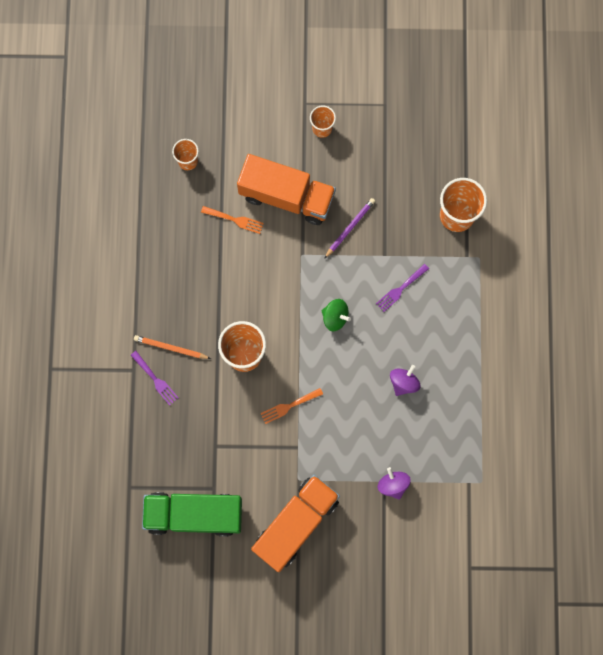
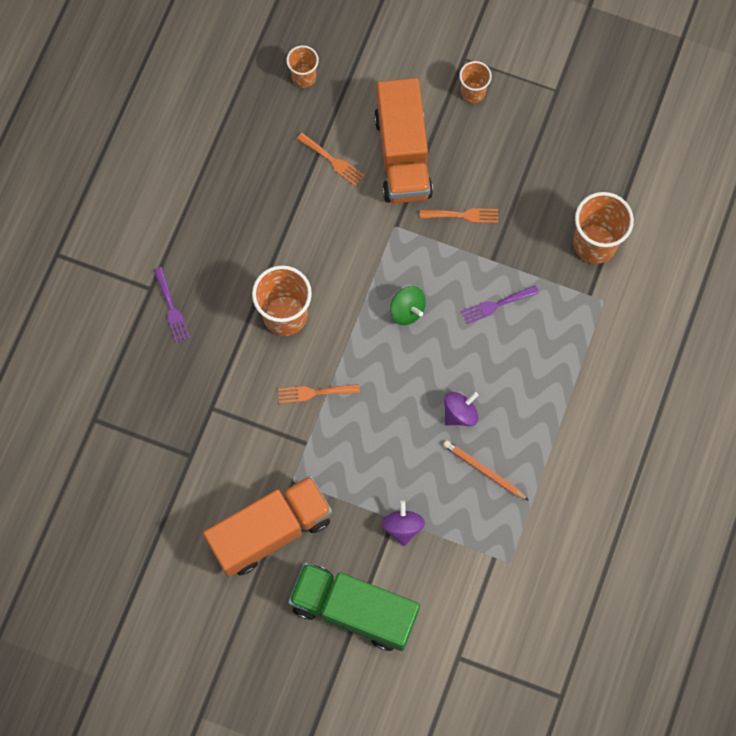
camera: 20 degrees right, 5 degrees down
(171, 348) = (203, 278): orange pencil -> orange pencil (484, 470)
(194, 514) = (156, 477): green truck -> green truck (354, 610)
(286, 196) = (402, 155): orange truck -> orange truck turned 45 degrees clockwise
(350, 228) = (463, 215): purple pencil -> orange fork

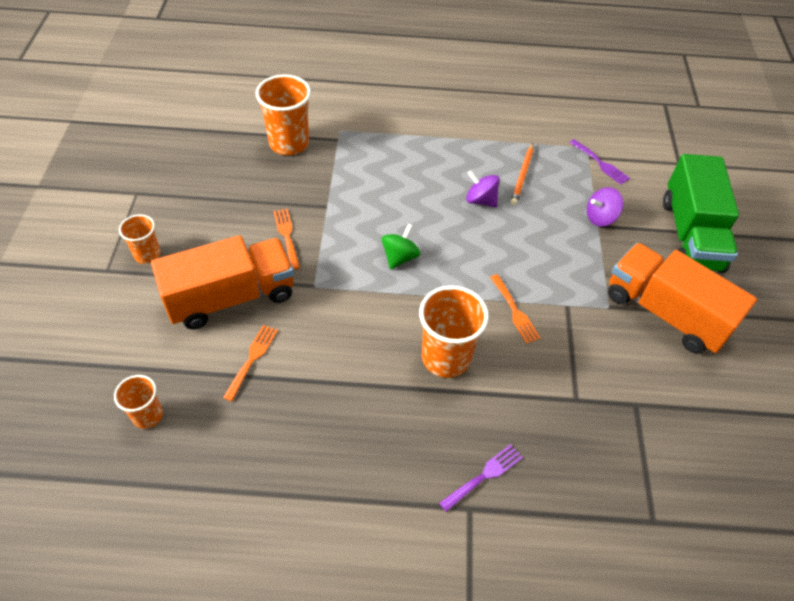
camera: 110 degrees left, 20 degrees down
(496, 305) = (369, 195): purple fork -> purple fork (600, 163)

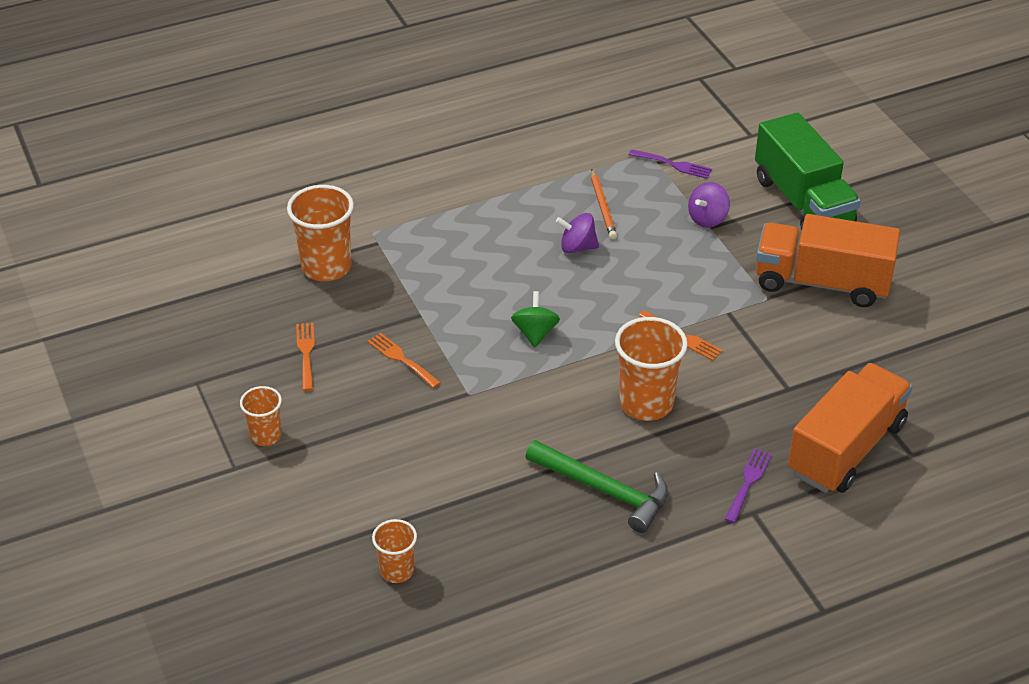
camera: 25 degrees left, 10 degrees down
(231, 297) = (391, 438): orange truck -> orange truck (846, 449)
(252, 359) = (459, 482): orange fork -> orange fork (306, 353)
(358, 423) = (605, 491): none -> green hammer

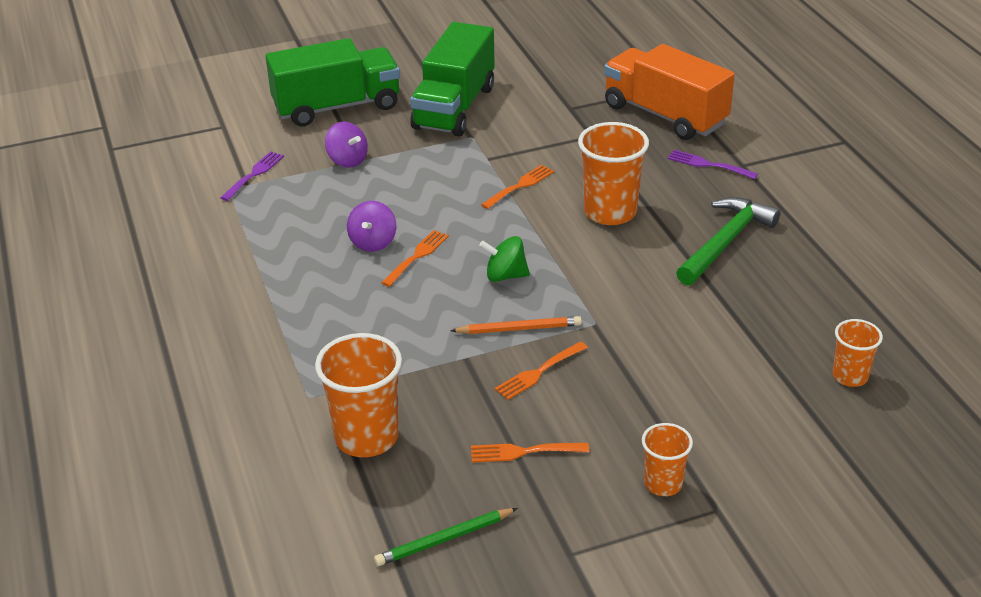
camera: 85 degrees left, 5 degrees down
(218, 315) = (444, 539): none -> green pencil
(559, 276) = (417, 256): none -> orange fork
(602, 207) = (310, 223): orange pencil -> orange pencil (519, 329)
(821, 282) = (454, 107): orange truck -> green truck

